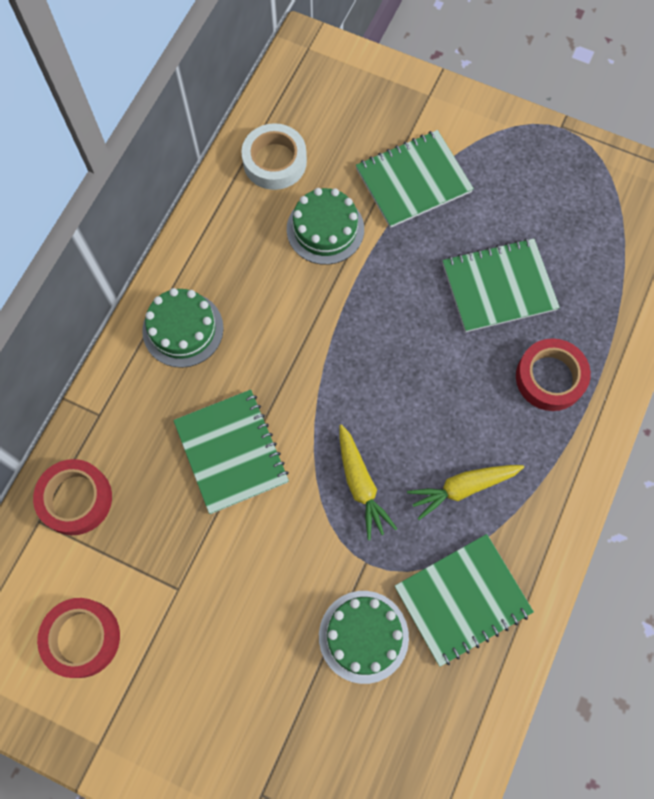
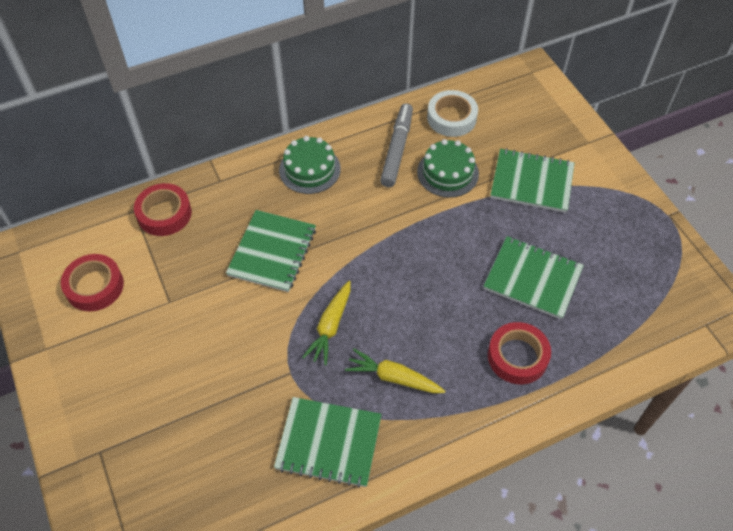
camera: 40 degrees right, 15 degrees down
(252, 239) = (397, 149): none -> grey marker
(363, 636) = (247, 413): green cake -> none

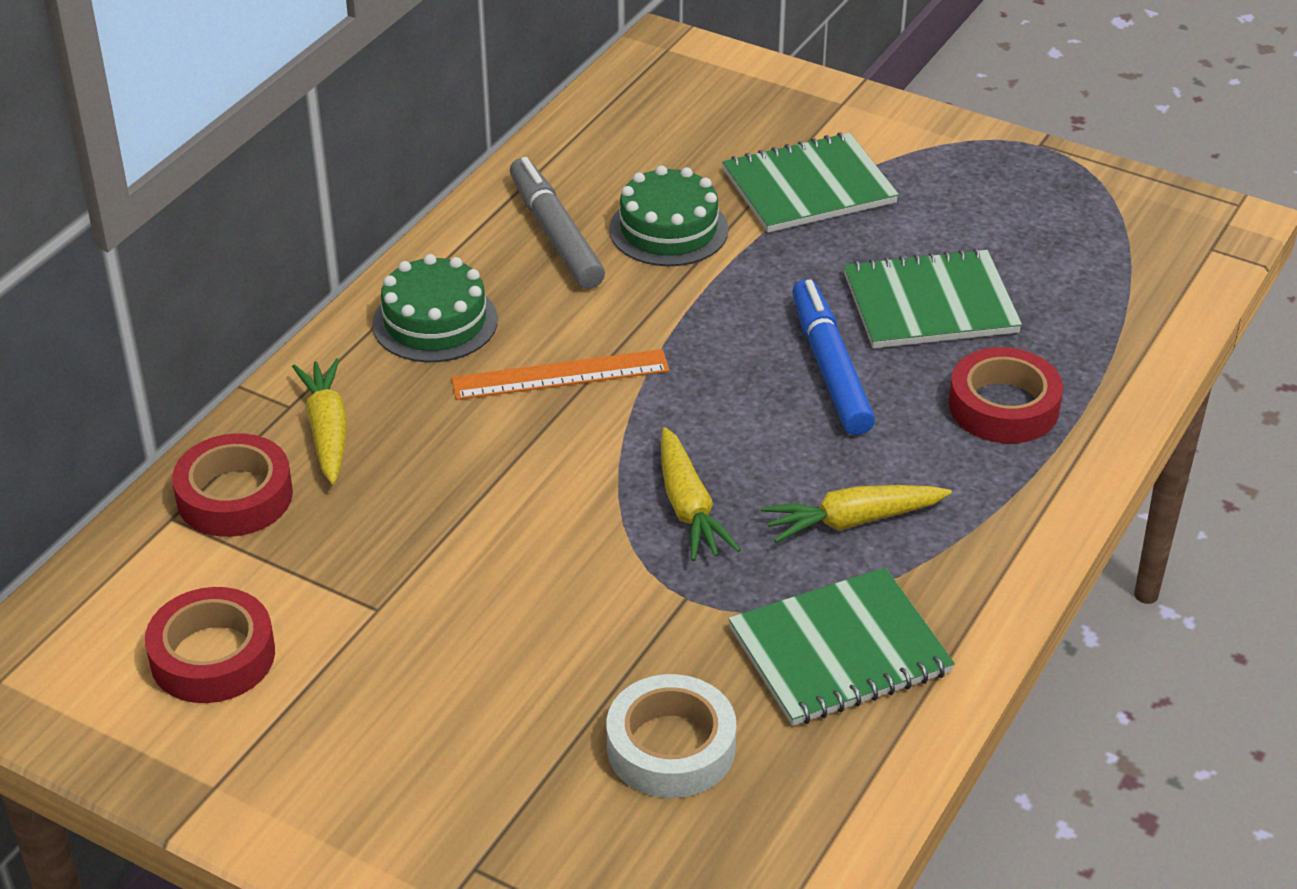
camera: 35 degrees left, 15 degrees down
(223, 201) = (327, 430): none -> yellow carrot
(272, 252) = (488, 459): green notebook -> none
(336, 225) = (560, 375): none -> orange ruler
(451, 118) = (601, 157): white tape -> white tape (671, 747)
(455, 288) = (830, 368): none -> blue marker

